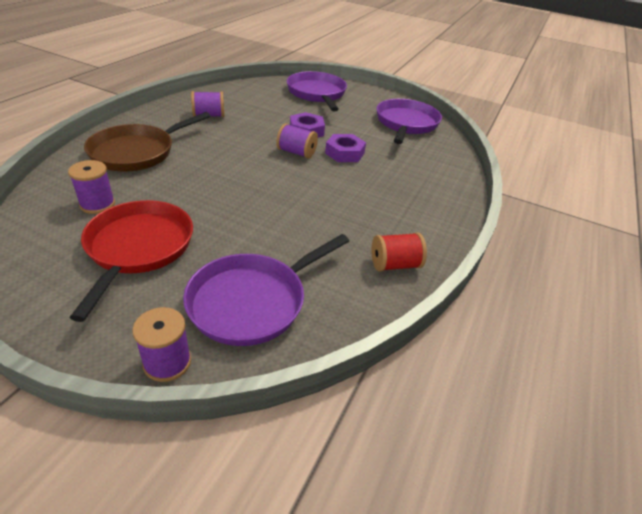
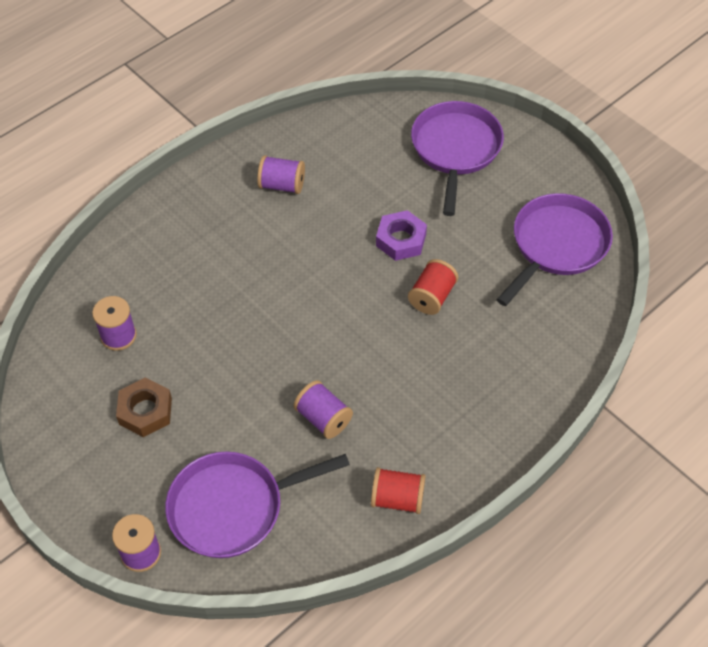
camera: 25 degrees right, 15 degrees up
(137, 152) = (176, 250): brown pan -> none
(138, 248) = (145, 411): red pan -> brown nut
(296, 153) = (368, 285): purple spool -> purple spool (323, 418)
(344, 153) = (432, 297): purple nut -> red spool

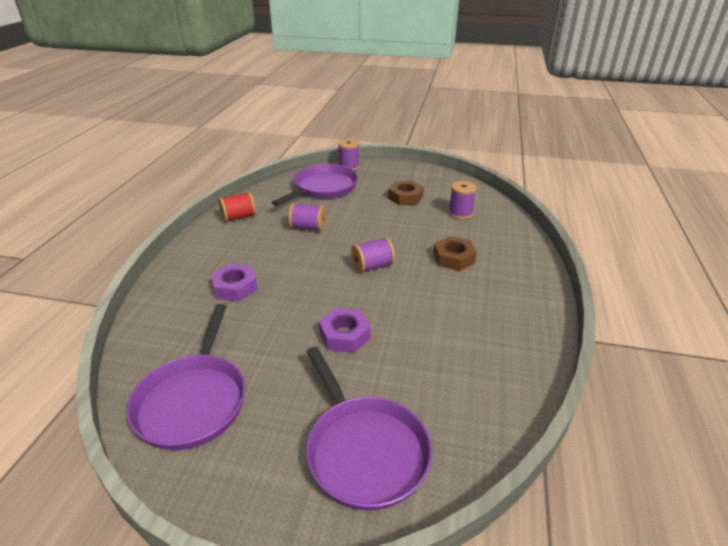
camera: 145 degrees right, 20 degrees down
(213, 270) = (454, 258): none -> brown nut
(282, 185) = (481, 328): purple spool -> purple spool (372, 266)
(432, 297) = (287, 309): red spool -> none
(467, 356) = (235, 287): none -> purple nut

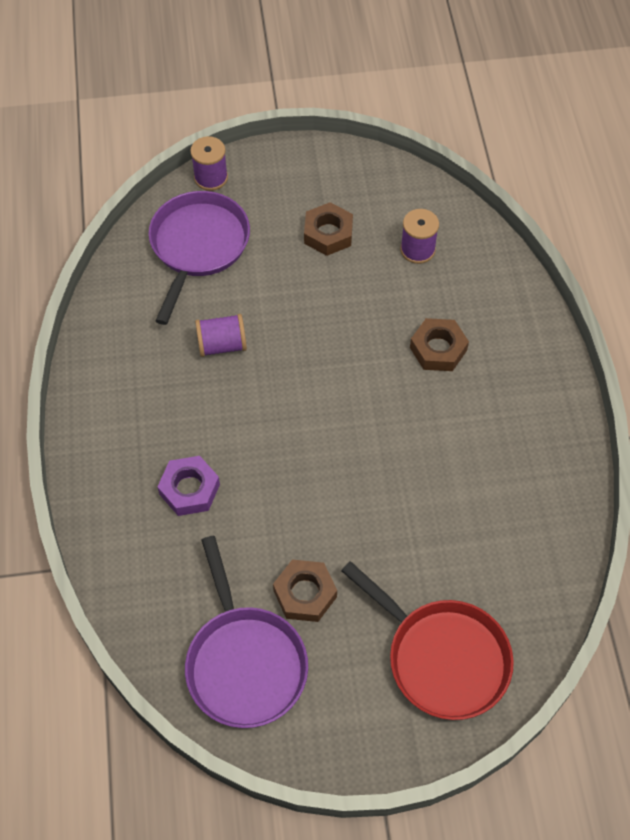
camera: 20 degrees left, 25 degrees up
(239, 217) = (110, 352): red spool -> none
(273, 368) = (305, 594): none -> brown nut
(345, 335) = (360, 522): purple nut -> none
(364, 450) = (442, 658): purple pan -> red pan
(372, 266) = (342, 396): purple spool -> none

